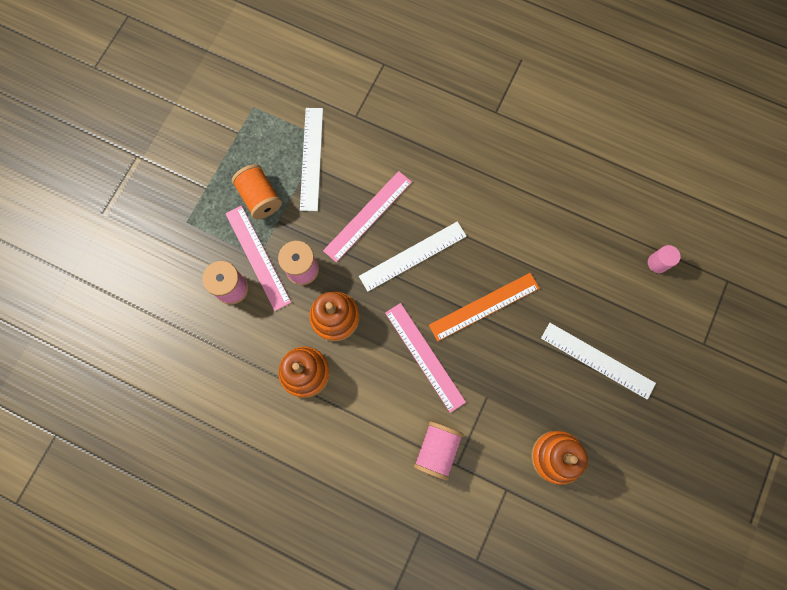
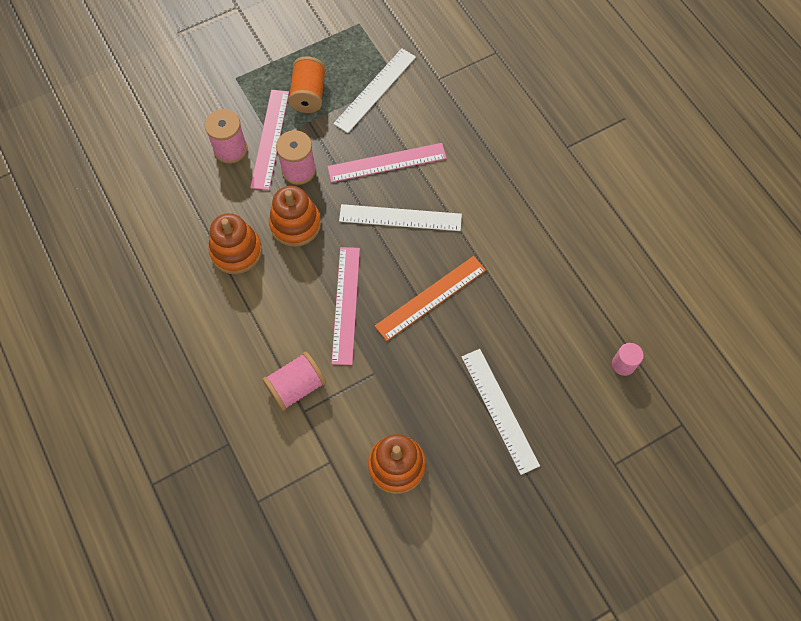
camera: 35 degrees right, 10 degrees down
(484, 306) = (430, 297): orange ruler -> orange ruler turned 45 degrees counterclockwise

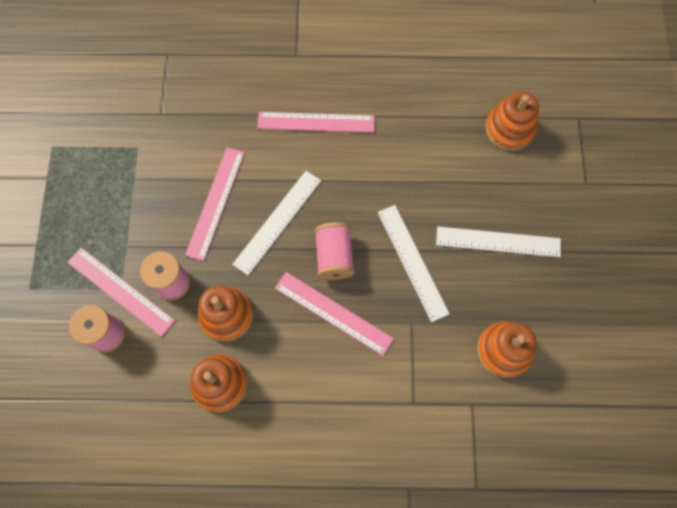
camera: 60 degrees left, 5 degrees up
(296, 386) = (387, 398): pink spool -> pink spool (334, 256)
(308, 95) = (97, 231): orange spool -> none
(375, 90) = (134, 171): white ruler -> white ruler (412, 262)
(430, 297) = (368, 239): orange ruler -> none
(513, 197) = (316, 122): none -> pink ruler
(623, 364) = (509, 129): pink cylinder -> orange stacking toy

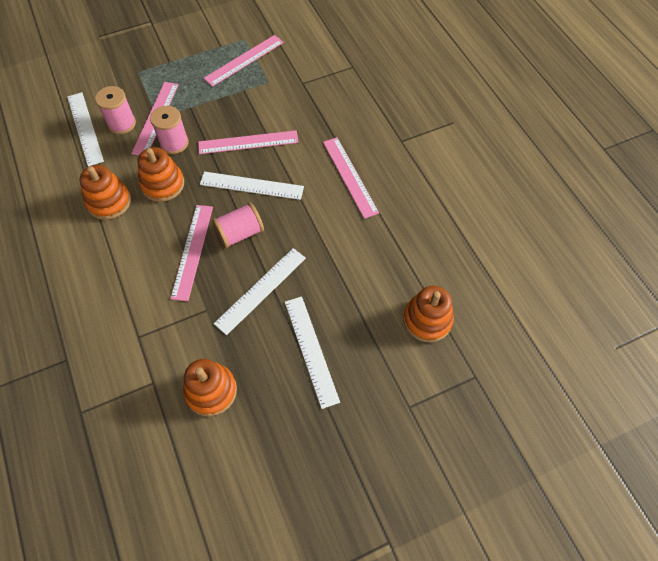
camera: 65 degrees right, 10 degrees down
(87, 160) = (244, 60): none -> pink ruler
(88, 380) = (85, 128): none -> white ruler

